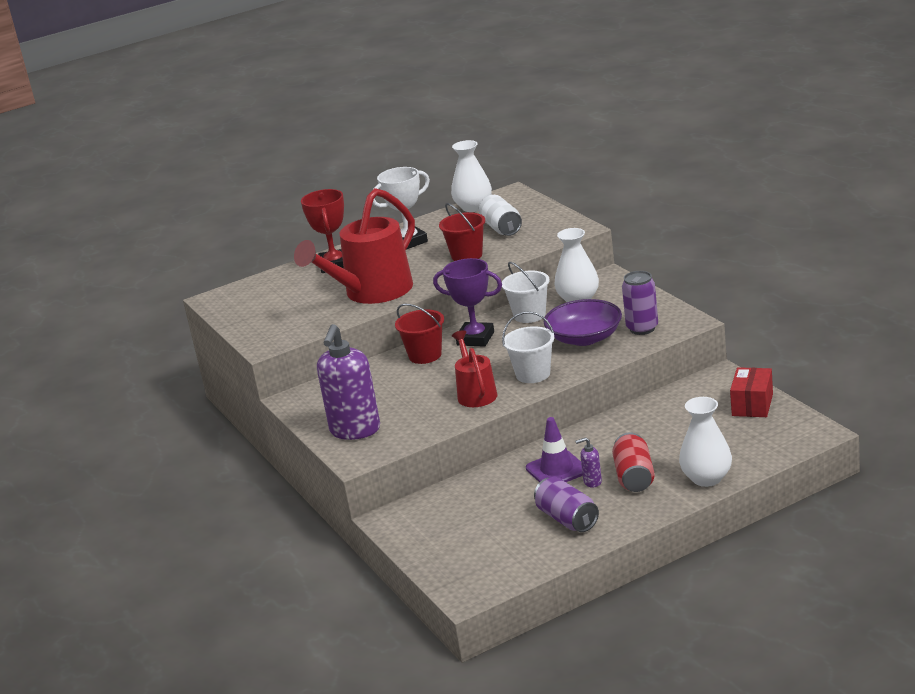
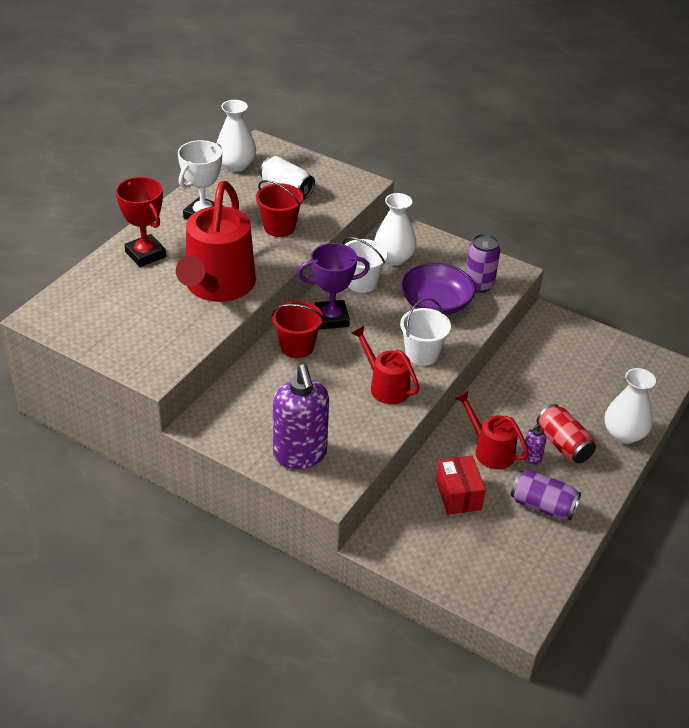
camera: 35 degrees left, 15 degrees up
(557, 470) = (489, 450): purple traffic cone -> red watering can
(752, 405) = (599, 346): red box -> red box (458, 495)

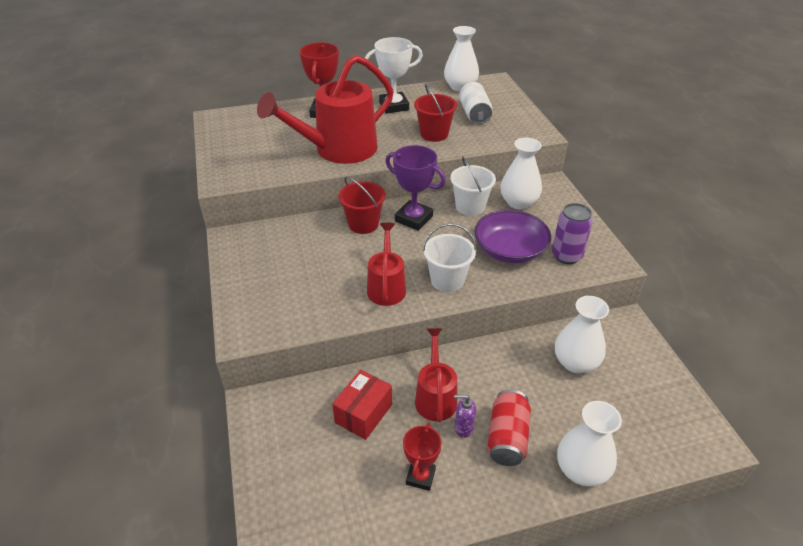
camera: 45 degrees right, 0 degrees up
(300, 455) = (261, 296): purple soap dispenser -> none
(542, 506) = (420, 476): purple can -> red trophy
(547, 367) = (575, 362): none -> white vase

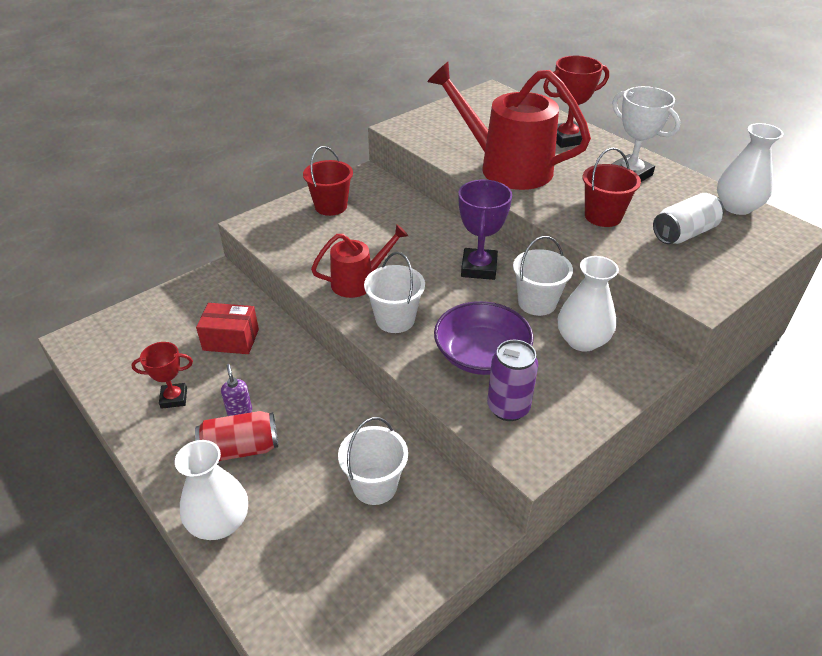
camera: 65 degrees right, 0 degrees up
(363, 224) = (442, 238): red bucket -> red bucket (331, 206)
(435, 396) = (271, 381): red watering can -> none
(575, 362) = (375, 485): white vase -> white bucket

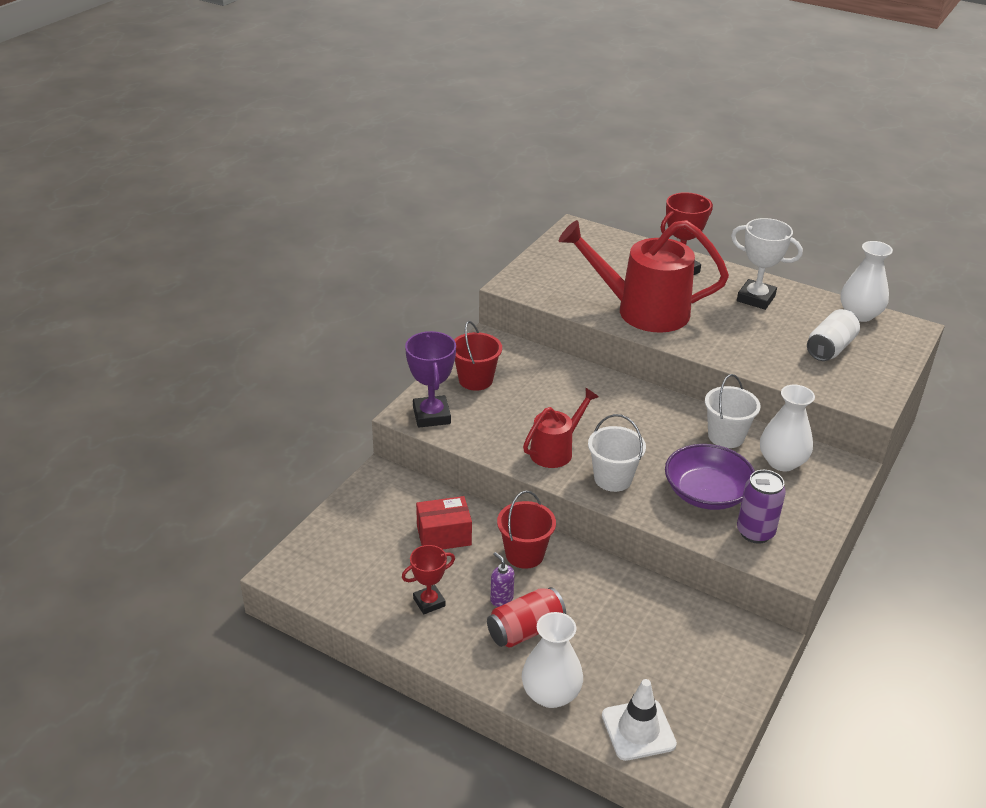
camera: 20 degrees left, 5 degrees down
(279, 590) = (638, 730): none -> white traffic cone
(375, 485) = (663, 629): white bucket -> none
(479, 268) = (656, 414): purple trophy -> purple trophy (431, 415)
(603, 216) = (755, 345): red bucket -> red bucket (524, 554)

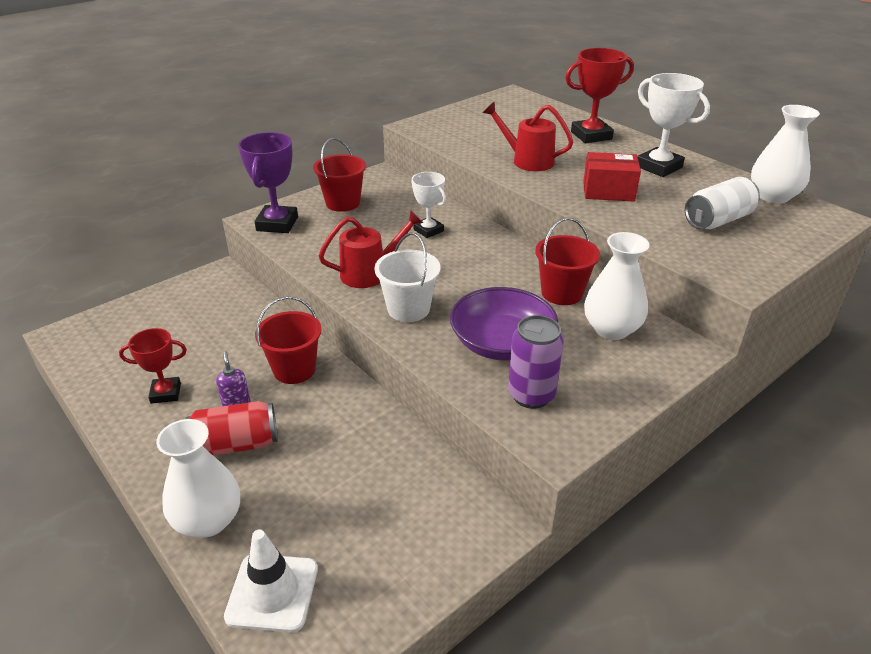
camera: 20 degrees right, 0 degrees up
(444, 535) = (231, 335): red box -> red box (608, 191)
(576, 395) = (428, 230): none -> white trophy
(641, 311) = (527, 160): red watering can -> red watering can, size x0.54
(726, 436) = (562, 293): white bucket -> red bucket

